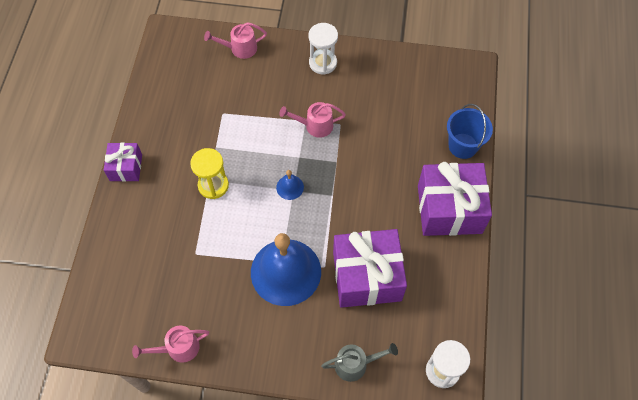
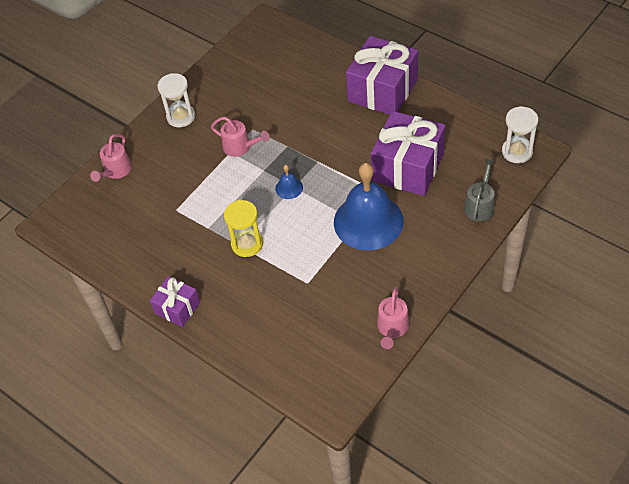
camera: 55 degrees left, 10 degrees down
(314, 126) = (240, 147): pink watering can -> pink watering can turned 90 degrees counterclockwise
(463, 146) = (332, 58): blue bucket -> none

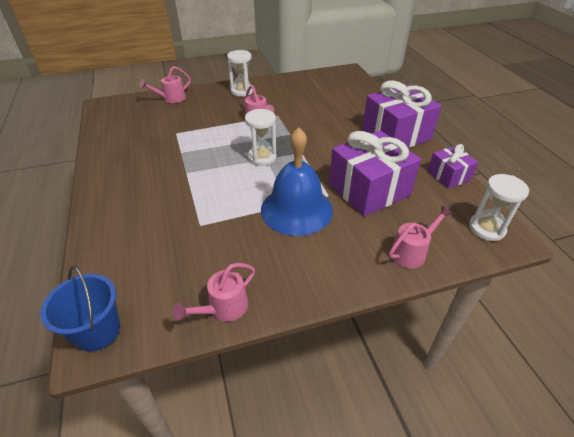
camera: 30 degrees right, 10 degrees down
(177, 308) = (97, 187): purple gift -> purple gift (448, 176)
(247, 244) = (192, 175): yellow hourglass -> none
(289, 188) = (262, 157): blue bell -> white hourglass
(326, 398) = (98, 331): none -> blue bucket
(480, 205) = (411, 252): grey watering can -> pink watering can

